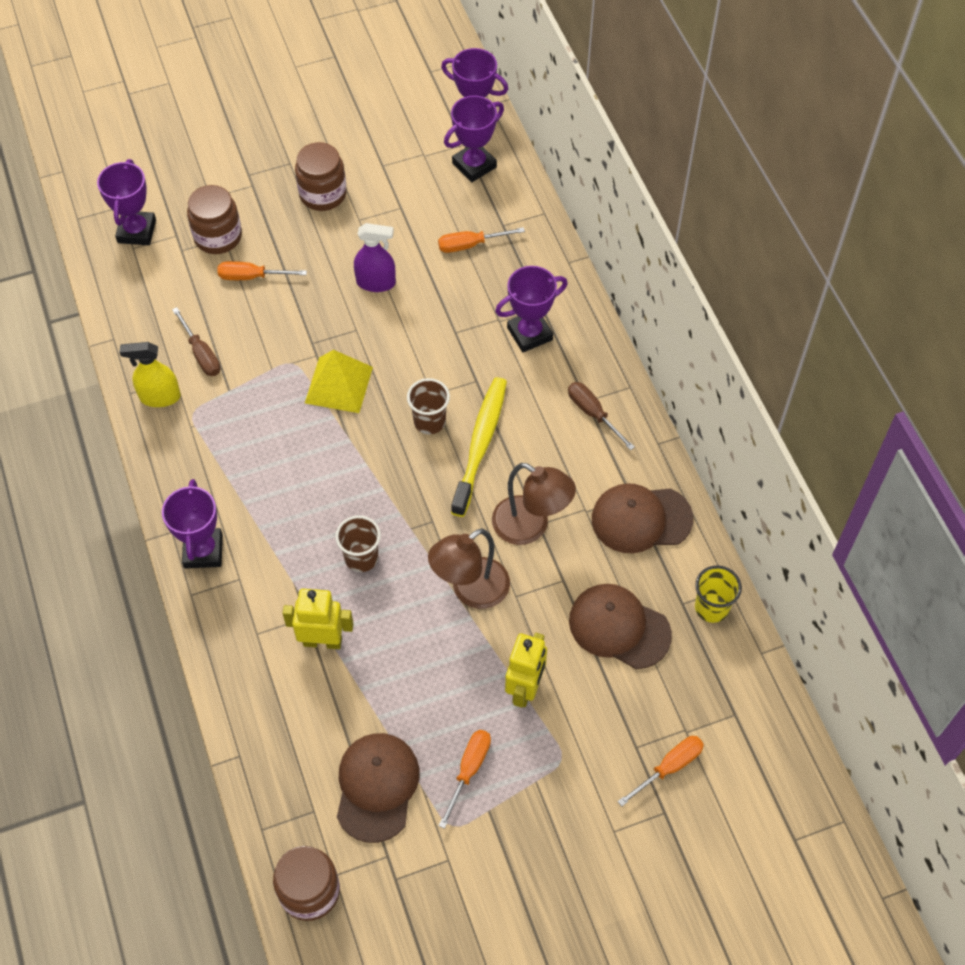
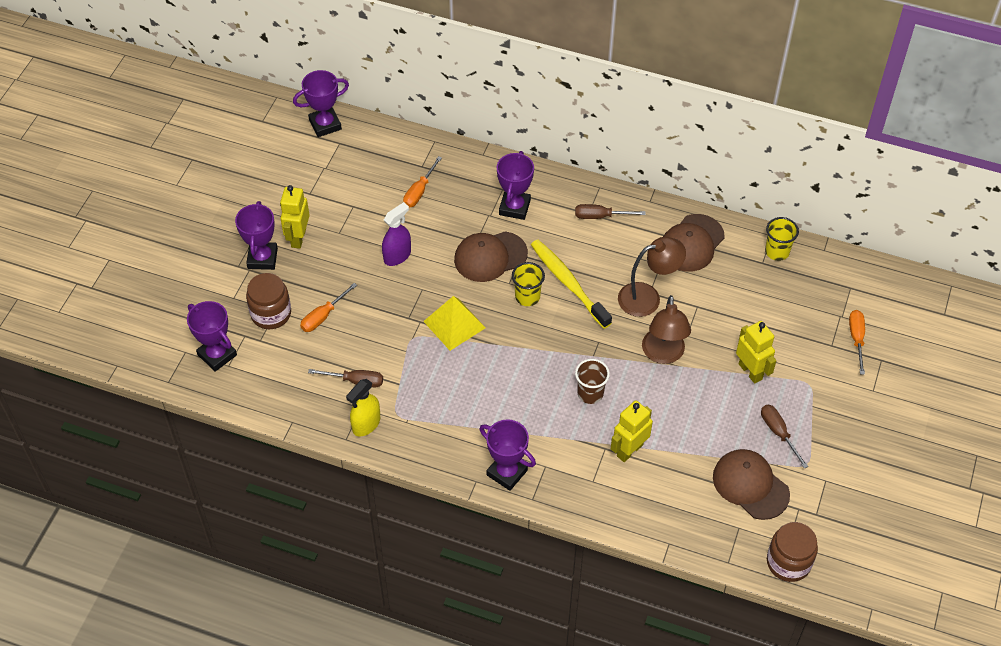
camera: 50 degrees left, 5 degrees down
(323, 194) = (298, 238): brown jar -> yellow robot
(429, 421) = (527, 297): brown cup -> yellow cup
(469, 770) = (778, 433): orange screwdriver -> brown screwdriver
(474, 165) = (361, 149): purple trophy -> purple trophy (262, 258)
(619, 627) = (751, 301): brown cap -> brown cap (490, 257)

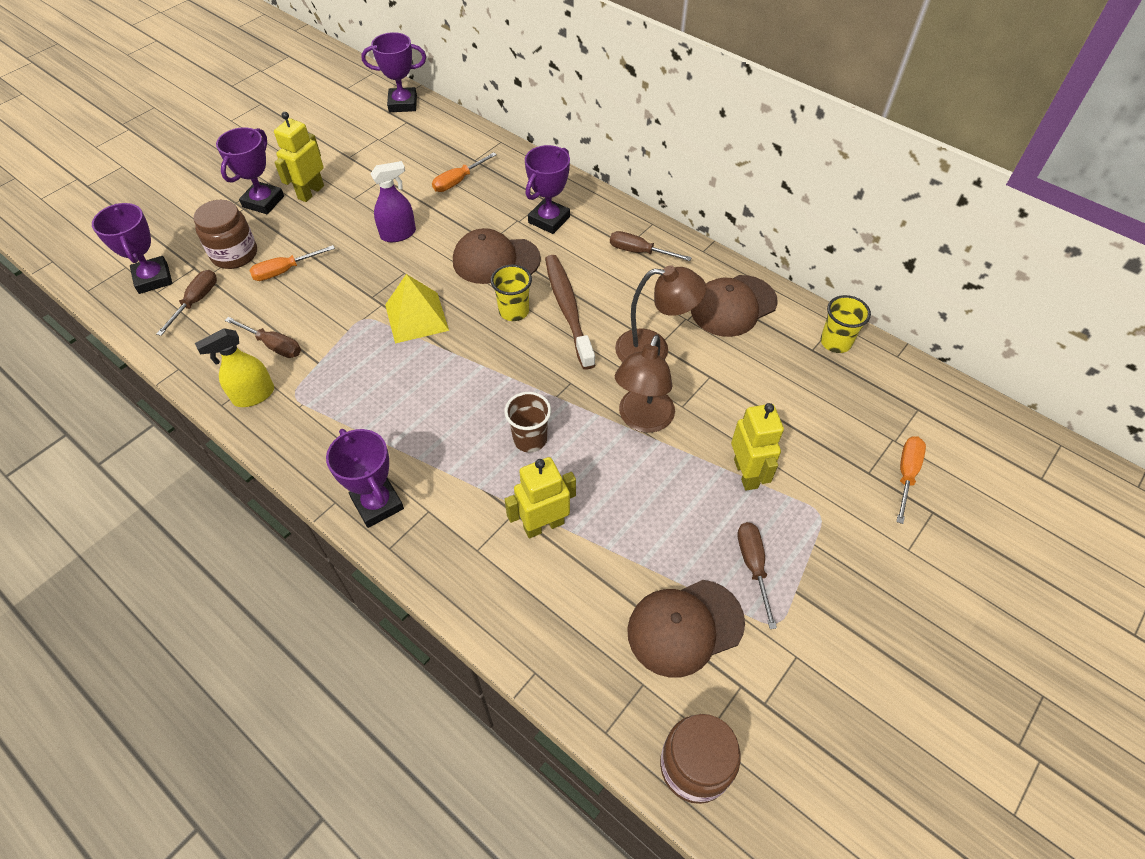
camera: 20 degrees right, 0 degrees up
(267, 364) = (196, 301): none -> brown screwdriver
(568, 283) = (568, 309): yellow toothbrush -> brown toothbrush
(750, 485) = (685, 627): brown cap -> brown cap turned 90 degrees counterclockwise

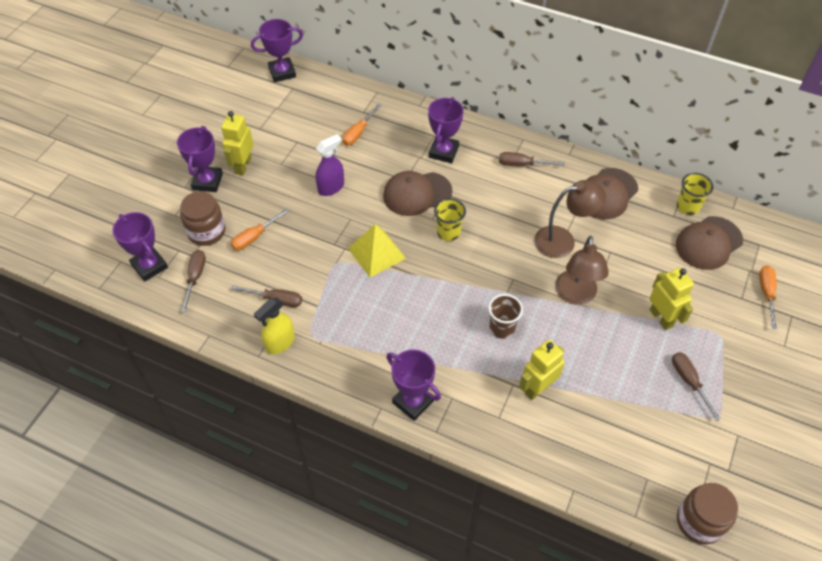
camera: 15 degrees left, 0 degrees up
(568, 309) = (488, 222): brown toothbrush -> none
(685, 627) = (660, 434): brown cap -> brown cap (708, 243)

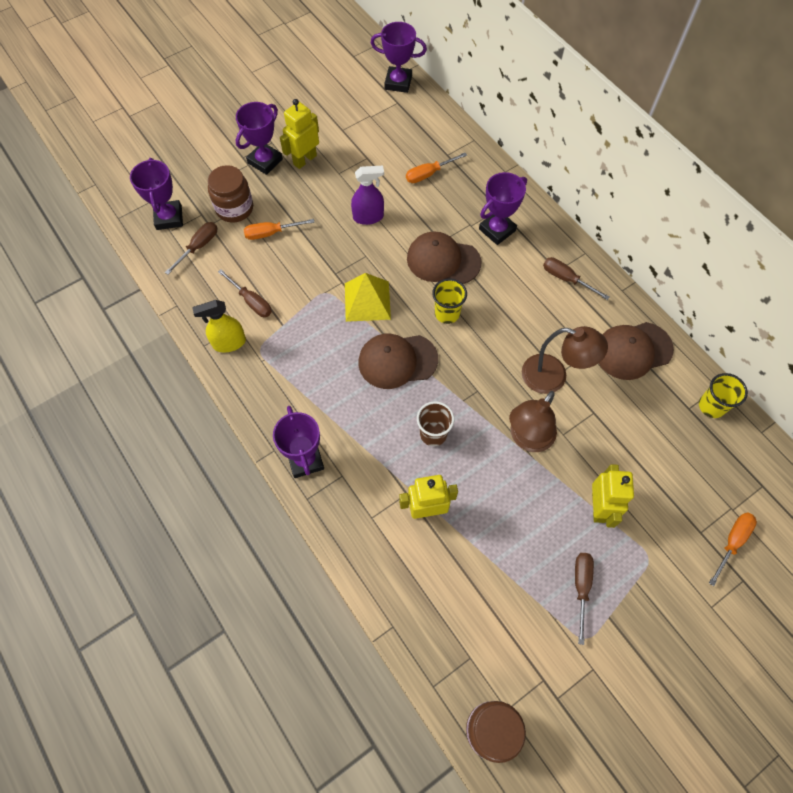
camera: 30 degrees right, 10 degrees up
(708, 243) = (706, 456): brown cap -> brown cap (397, 361)

